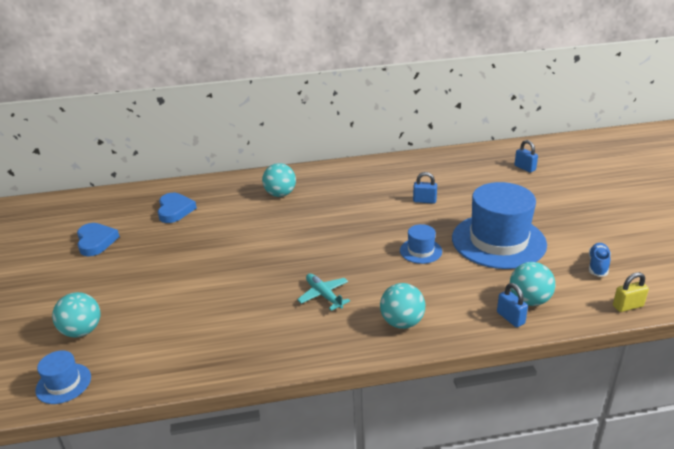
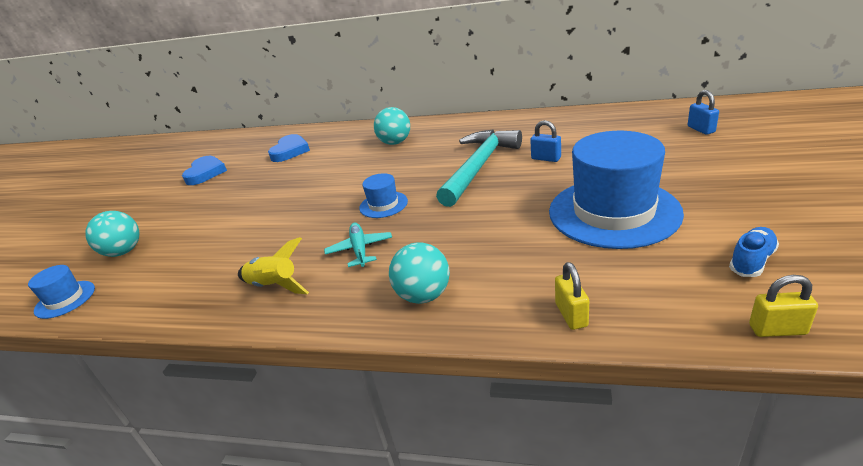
camera: 25 degrees right, 0 degrees up
(273, 336) = (274, 286): none -> yellow rocket
(374, 212) = (479, 167): none -> turquoise hammer
(420, 251) = (504, 213): blue hat -> blue hat (383, 205)
(510, 318) = (571, 315): blue padlock -> yellow padlock
(529, 300) = (614, 295): turquoise ball -> none

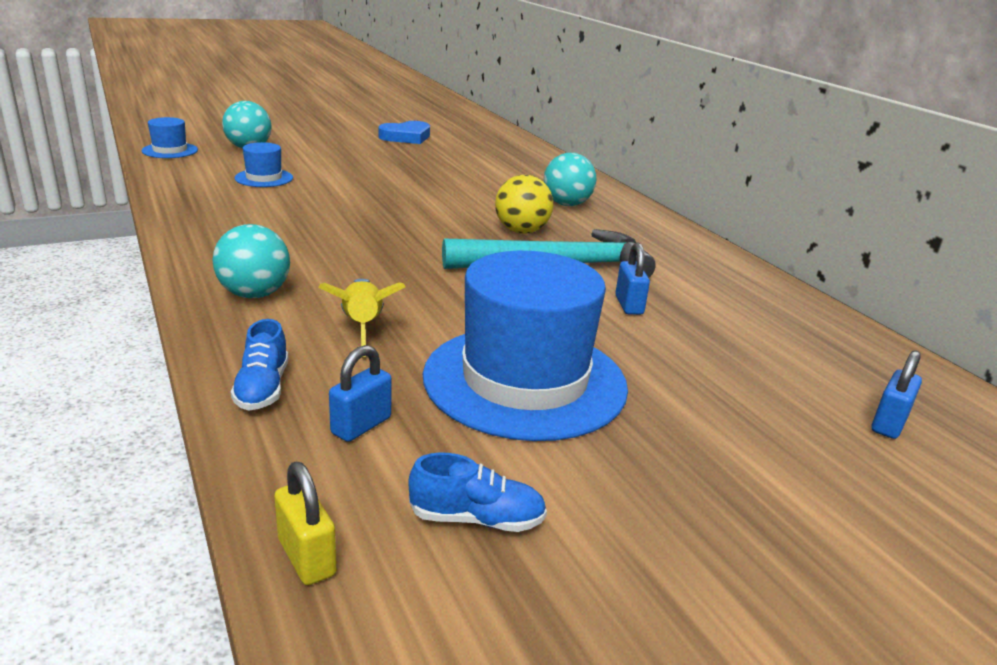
camera: 45 degrees right, 5 degrees down
(274, 286) = (231, 221): yellow rocket -> yellow rocket (362, 328)
(290, 151) = (488, 159): blue heart -> none
(360, 250) = (318, 242): turquoise plane -> none
(383, 205) = (417, 232): blue hat -> blue hat (264, 178)
(419, 167) = (521, 231): none -> yellow ball
(571, 315) = (262, 388): yellow padlock -> blue shoe
(639, 281) = (361, 425): none -> blue padlock

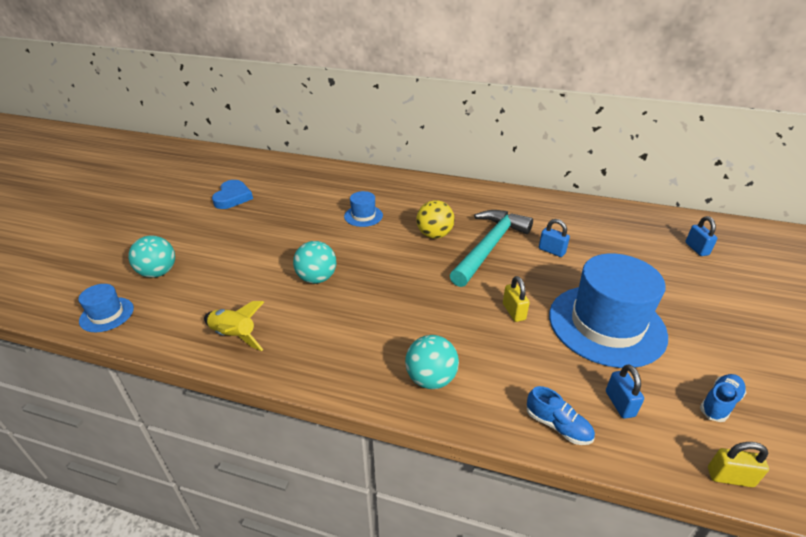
camera: 45 degrees left, 10 degrees up
(264, 178) = (232, 292): blue hat -> blue hat (363, 216)
(362, 328) = (511, 353): yellow rocket -> yellow rocket (234, 336)
(448, 311) = (513, 312): none -> yellow padlock
(566, 204) = (413, 201): turquoise ball -> turquoise ball (317, 278)

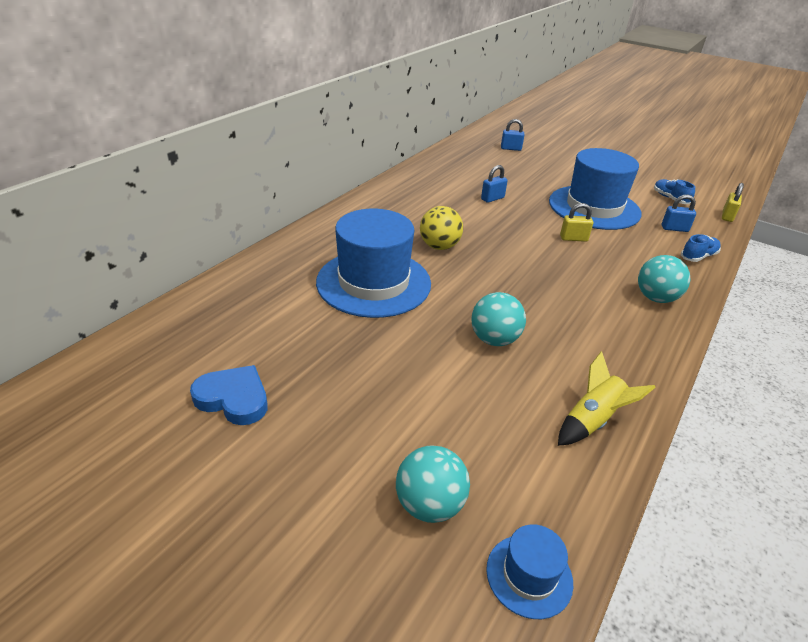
camera: 75 degrees left, 0 degrees up
(363, 216) = (373, 283): blue hat -> blue hat, size x2.22
(489, 247) = (474, 224): turquoise hammer -> none

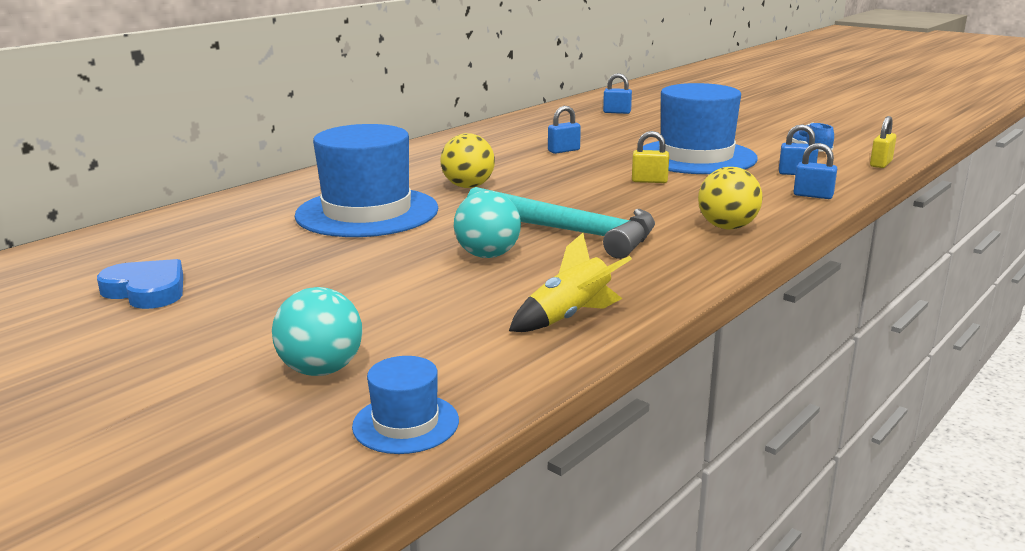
camera: 10 degrees right, 15 degrees down
(543, 307) = (569, 232): none -> turquoise hammer
(656, 298) = (727, 227): turquoise ball -> yellow ball
(698, 256) = (813, 195): blue shoe -> blue padlock

